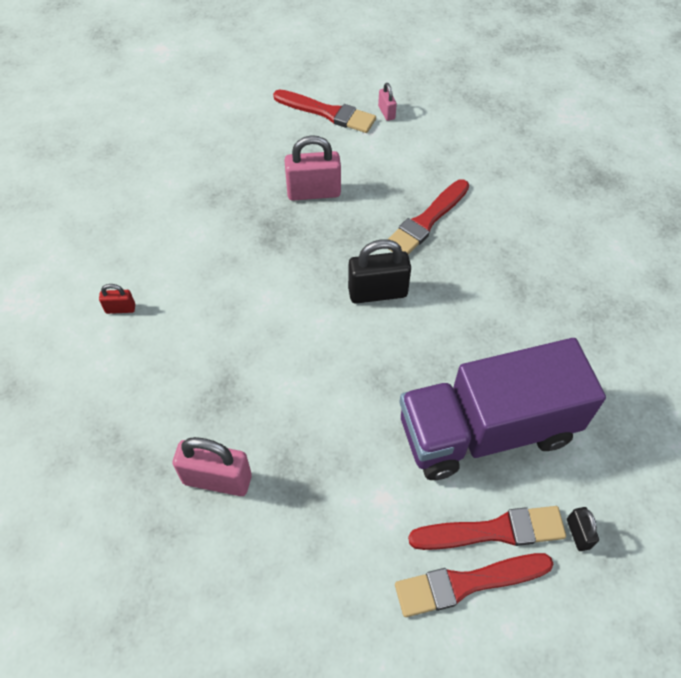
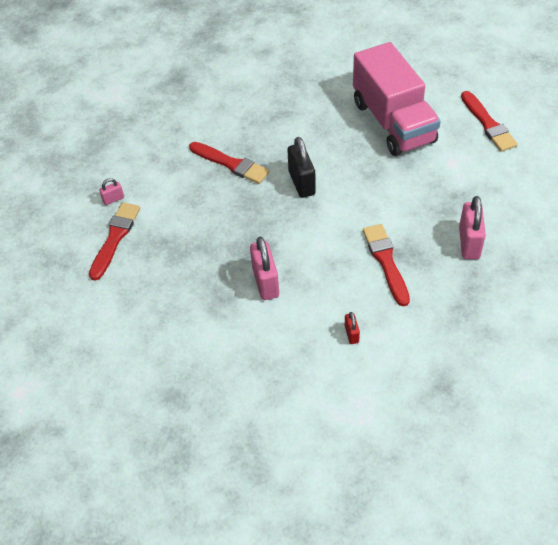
camera: 95 degrees left, 5 degrees down
(313, 192) = (210, 233): pink padlock -> pink padlock (265, 282)
(487, 430) = (393, 122): purple truck -> pink truck
(493, 530) = (454, 116): red brush -> red brush (386, 261)
(578, 533) = (444, 84): black padlock -> none

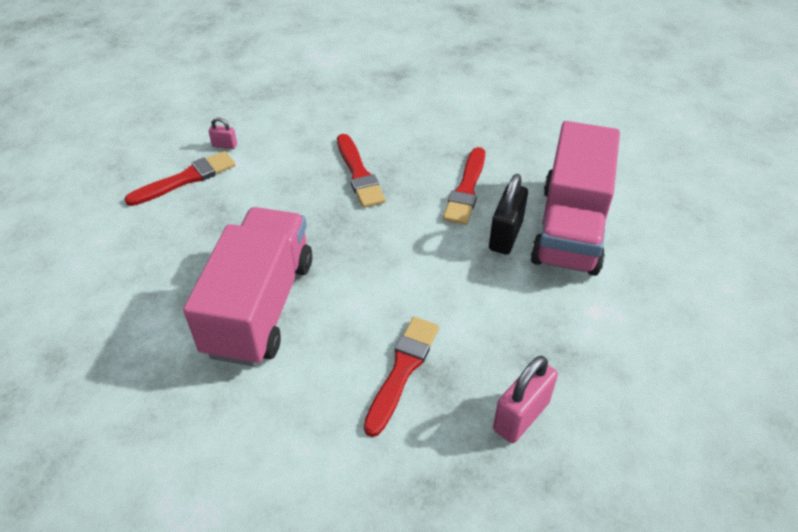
camera: 35 degrees right, 5 degrees down
(265, 282) = (260, 306): pink padlock -> pink truck
(302, 183) = (405, 232): black padlock -> black padlock (505, 235)
(351, 334) = (278, 424): red padlock -> none
(488, 124) = (686, 294): red brush -> red brush (466, 190)

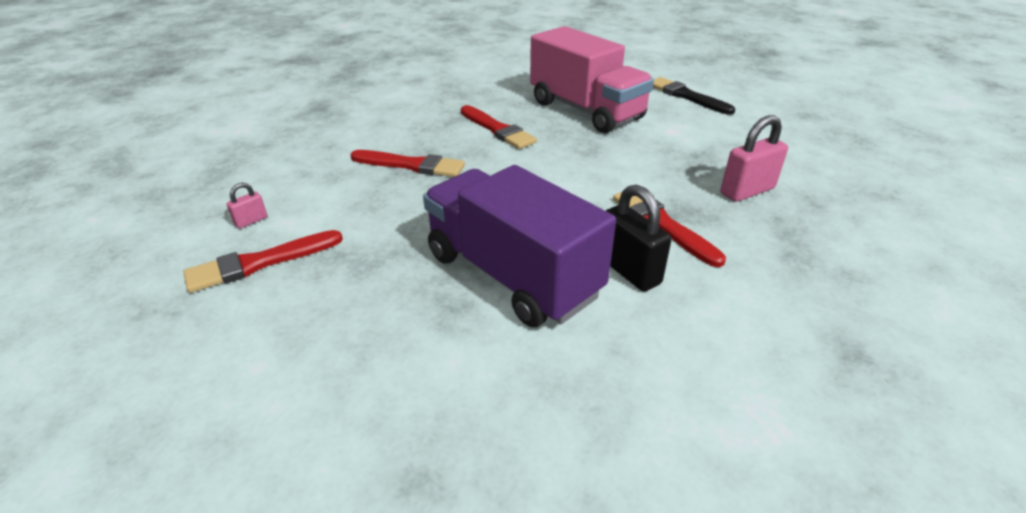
camera: 55 degrees left, 10 degrees down
(186, 179) = (259, 263): red brush -> red brush turned 120 degrees counterclockwise
(260, 306) = (512, 275): pink truck -> purple truck
(505, 235) = (565, 133): black padlock -> black padlock (629, 270)
(521, 416) = (747, 191): pink padlock -> pink padlock turned 75 degrees clockwise
(700, 292) = (686, 96): none -> black brush

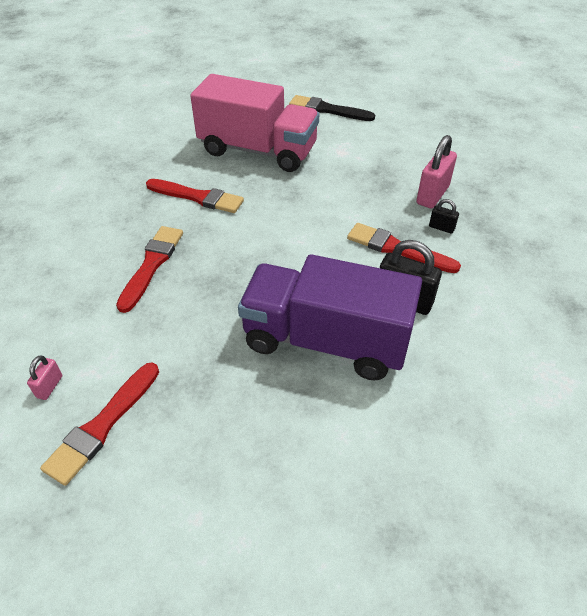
camera: 30 degrees left, 10 degrees up
(411, 165) = (152, 264): red brush -> red brush turned 60 degrees counterclockwise
(733, 222) = (441, 228): none -> black padlock

